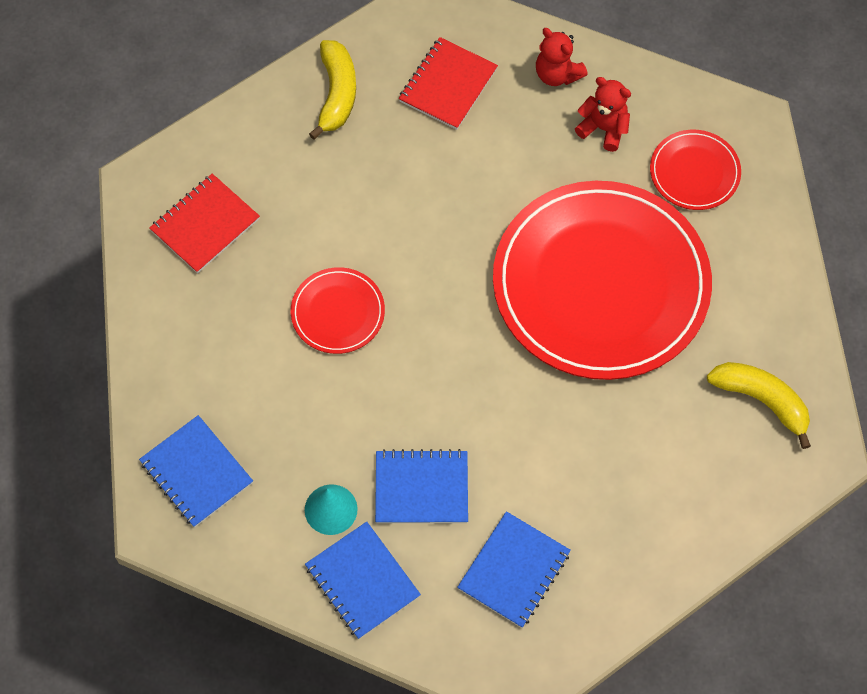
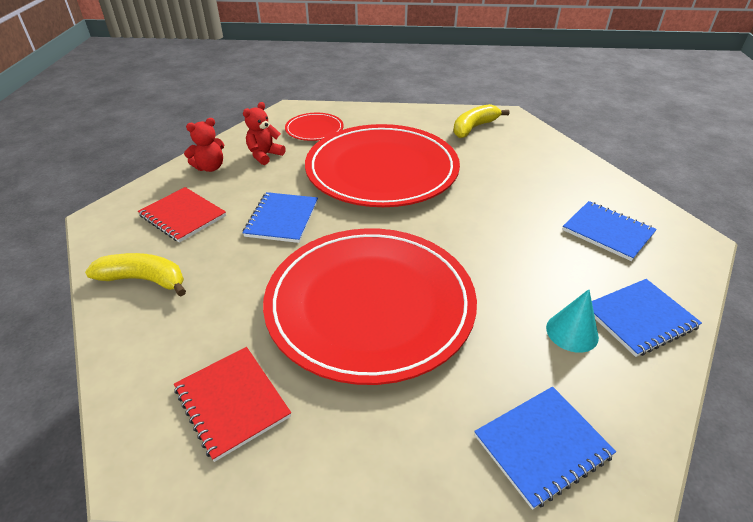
camera: 80 degrees left, 25 degrees down
(338, 312) = (370, 304): red plate -> red plate, size x2.33
(421, 488) = (544, 271): blue notebook -> blue notebook (282, 219)

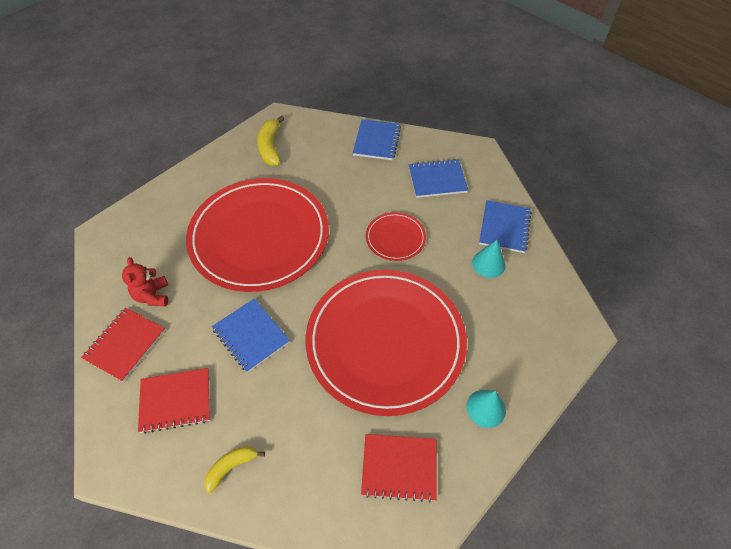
camera: 50 degrees left, 15 degrees up
(144, 279) = (231, 467): yellow banana -> yellow banana, size x0.65
(210, 167) = (125, 344): red teddy bear -> red notebook
(314, 129) = (154, 238): red plate -> red plate (395, 238)
(379, 445) = (486, 408): none -> turquoise cone
(542, 446) = (539, 337): blue notebook -> blue notebook (376, 141)

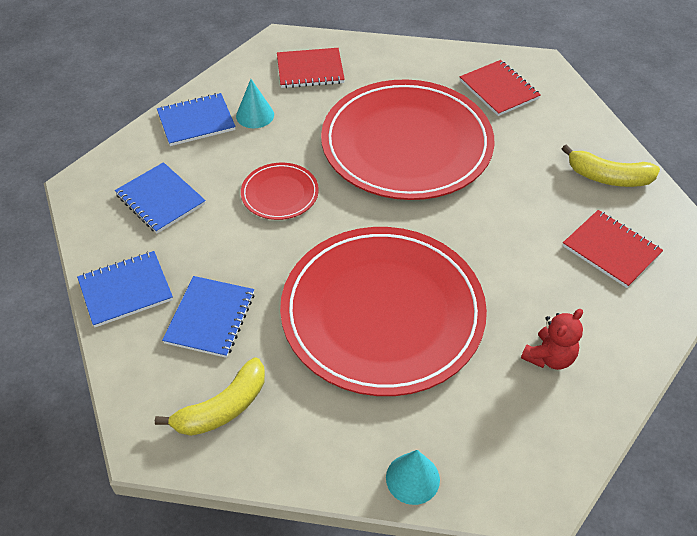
camera: 125 degrees left, 5 degrees down
(125, 344) = (617, 334): red notebook -> red notebook (310, 70)
(231, 467) = (608, 177): yellow banana -> yellow banana, size x1.53
(251, 335) = (498, 238): blue notebook -> blue notebook (210, 318)
(486, 408) = (405, 66): turquoise cone -> turquoise cone (412, 478)

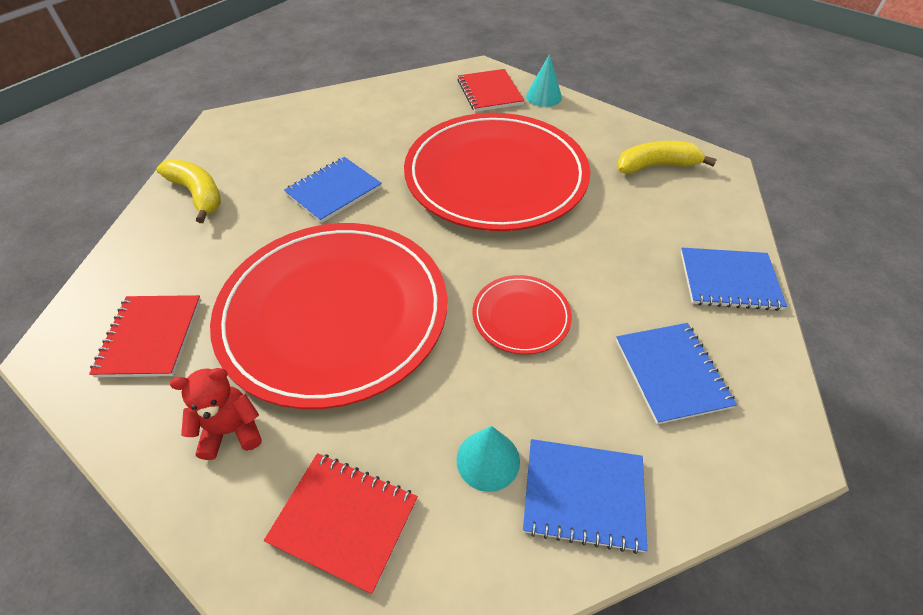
camera: 150 degrees left, 0 degrees up
(210, 318) = (647, 225): blue notebook -> blue notebook (334, 191)
(549, 357) = (403, 113): red teddy bear -> red teddy bear (231, 430)
(611, 250) = (279, 147): red notebook -> red notebook (489, 92)

